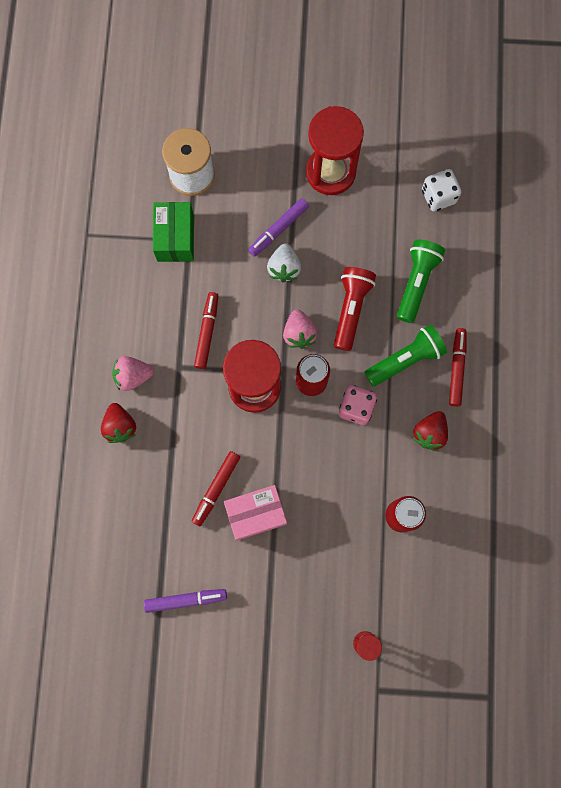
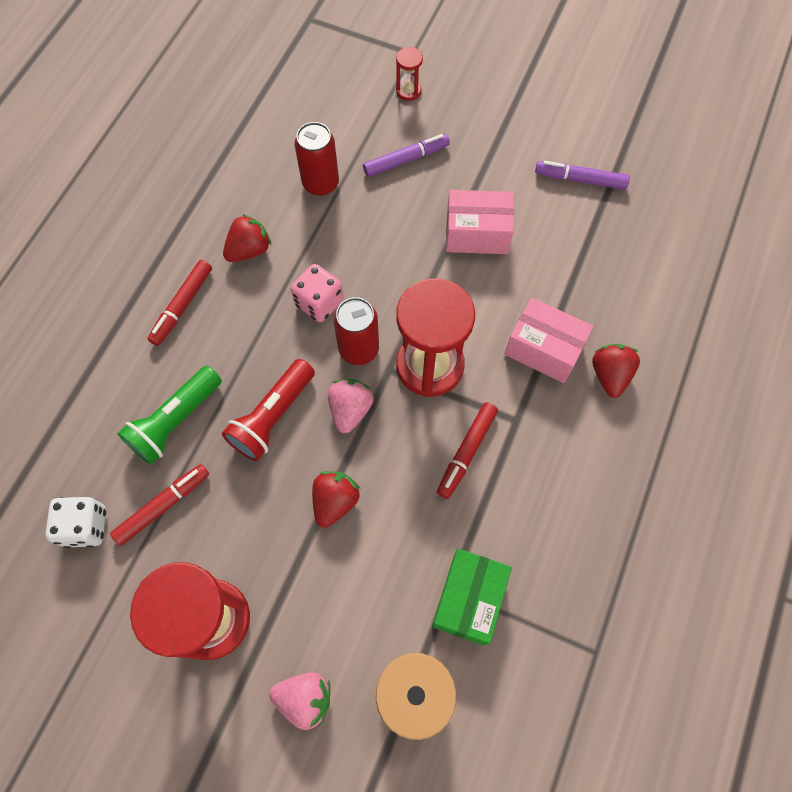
camera: 160 degrees left, 10 degrees down
(133, 376) = (578, 429): pink strawberry -> pink strawberry (305, 698)
(174, 430) = (543, 349): none -> pink box
(216, 489) = (513, 272): red marker -> red marker (163, 506)
(278, 230) = (321, 558): purple marker -> purple marker (406, 160)
(284, 268) = (335, 501): white strawberry -> red strawberry
(405, 359) = (235, 335): green flashlight -> none

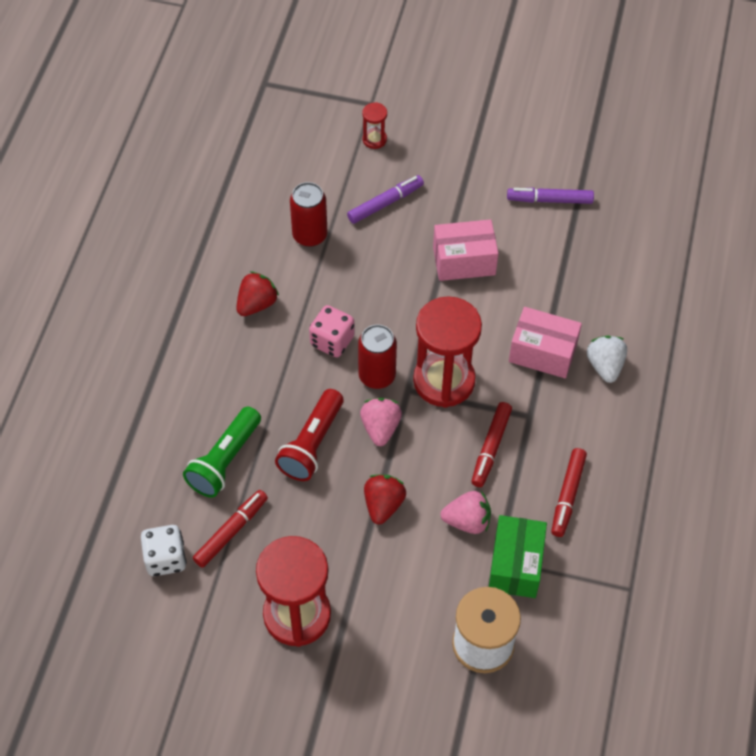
camera: 10 degrees left, 10 degrees down
(182, 306) = (206, 361): red marker -> red marker (567, 495)
(305, 698) = (391, 662): pink strawberry -> pink strawberry (467, 521)
(610, 375) = (605, 366): red strawberry -> white strawberry

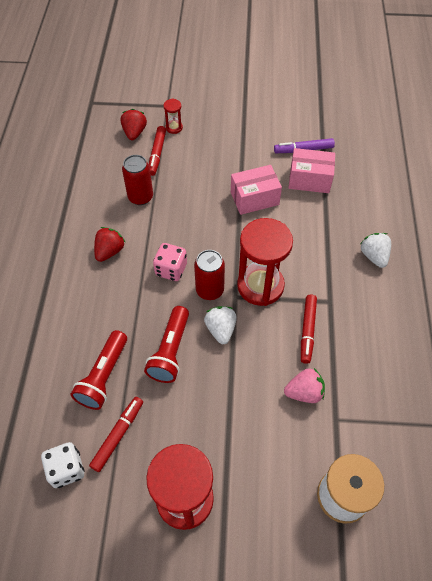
camera: 10 degrees left, 0 degrees up
(224, 461) = (103, 376): green flashlight -> red flashlight
(380, 428) = (221, 329): pink strawberry -> white strawberry
(383, 505) = (236, 391): red strawberry -> red strawberry (134, 133)
(385, 203) = (190, 168): purple marker -> none
(515, 565) = (350, 422): green box -> none
(543, 352) = (327, 254): pink box -> pink box (309, 179)
(567, 495) = (375, 358): red marker -> red marker (157, 154)

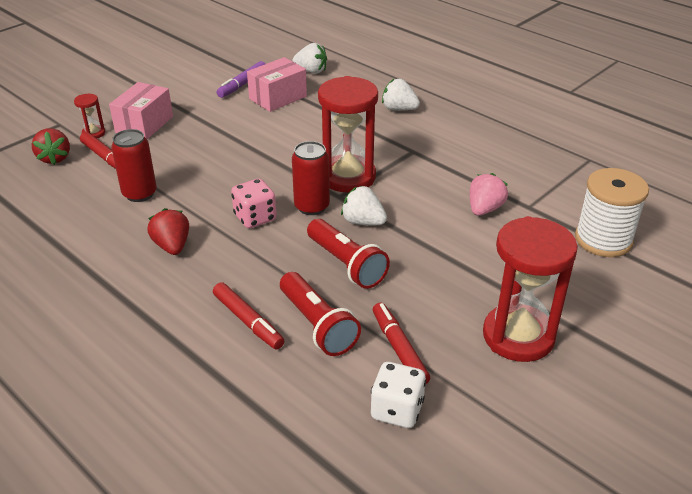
camera: 50 degrees left, 20 degrees down
(134, 133) = (54, 158): red strawberry -> red strawberry turned 150 degrees counterclockwise
(254, 198) = (251, 133): pink box -> pink box (144, 124)
(307, 331) = (426, 176): red marker -> red marker (248, 321)
(363, 171) = (311, 71): none -> white strawberry

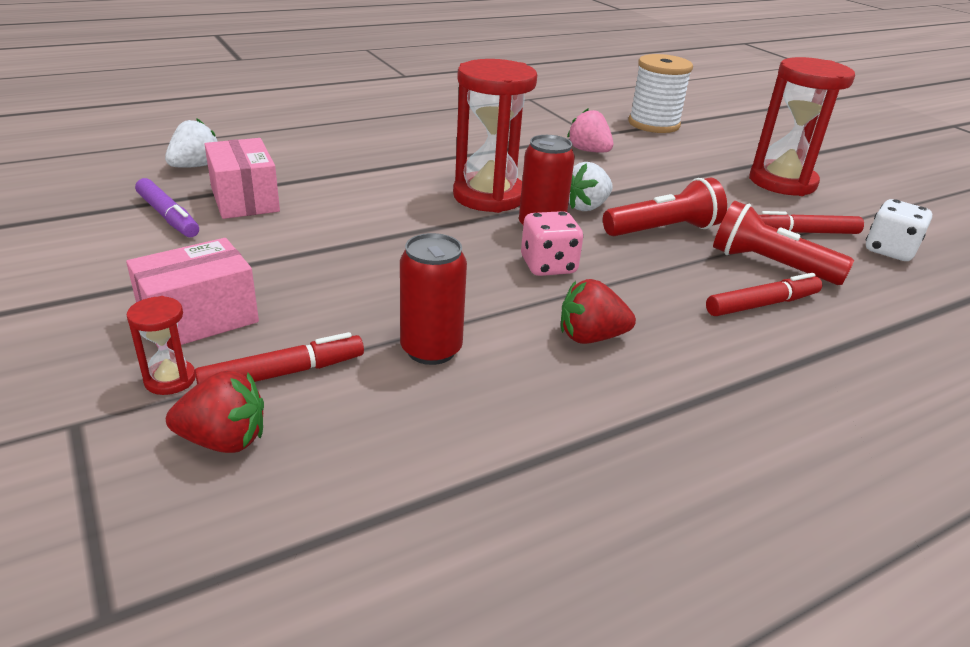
camera: 75 degrees left, 5 degrees down
(144, 124) = (199, 319): pink box -> pink box turned 75 degrees counterclockwise
(317, 325) = (769, 265): red flashlight -> red flashlight turned 135 degrees counterclockwise
(399, 109) = (360, 143): white strawberry -> none

